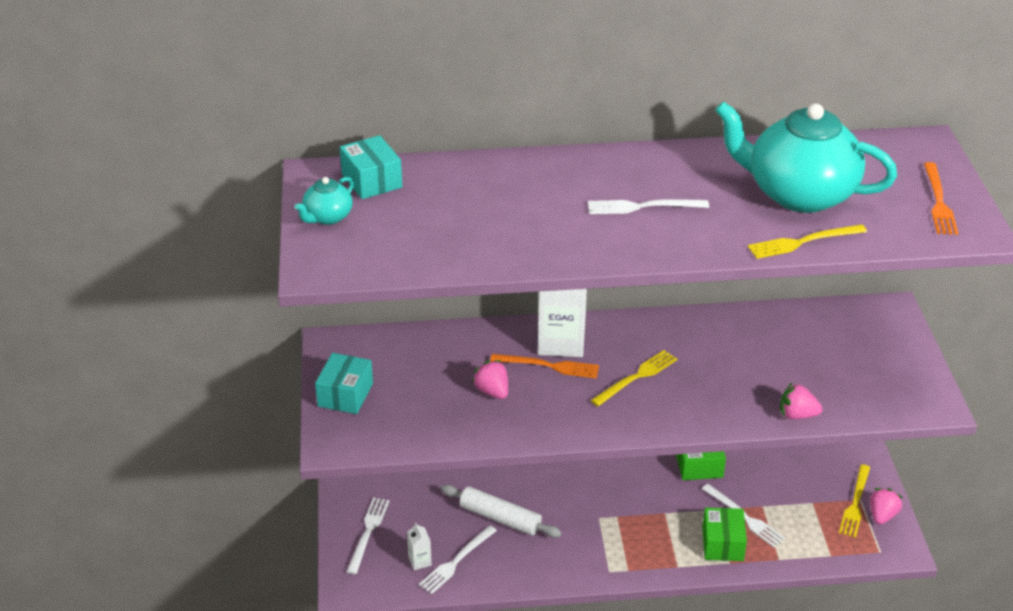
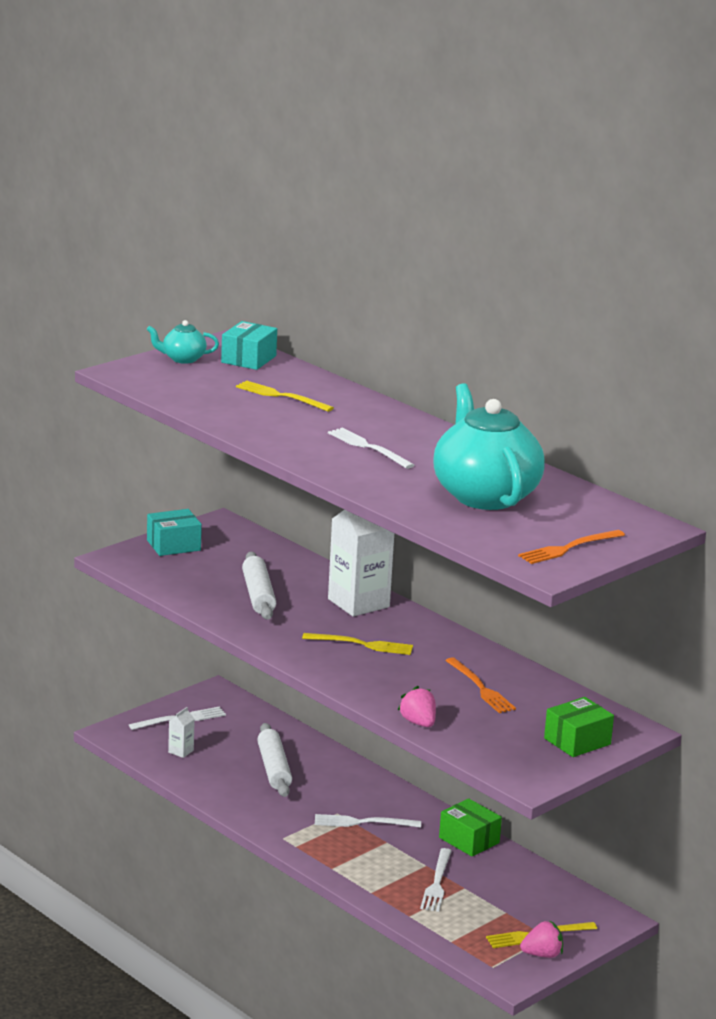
camera: 50 degrees right, 15 degrees down
(456, 561) = (201, 766): white fork -> white fork (363, 822)
(492, 391) = (258, 595): pink strawberry -> white rolling pin
(548, 366) = (321, 607): orange fork -> orange fork (480, 688)
(722, 544) = (389, 882): green box -> green box (577, 741)
(803, 242) = (418, 510): yellow fork -> yellow fork (281, 396)

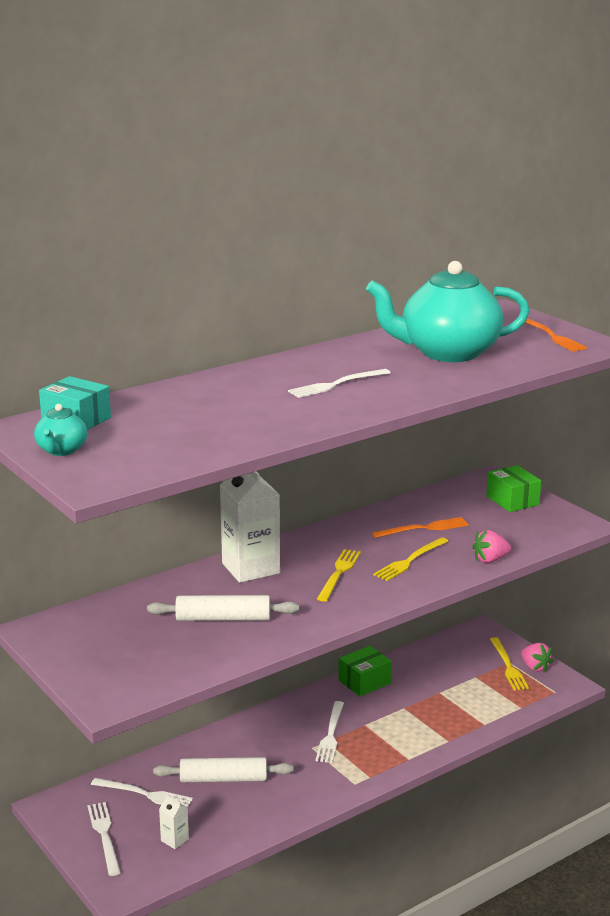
camera: 80 degrees left, 0 degrees up
(173, 545) = (84, 662): turquoise box -> none
(281, 396) = (193, 411): yellow fork -> yellow fork (410, 560)
(437, 883) = (432, 705): white fork -> white fork (145, 794)
(542, 954) = (535, 667): pink strawberry -> pink strawberry turned 150 degrees clockwise

